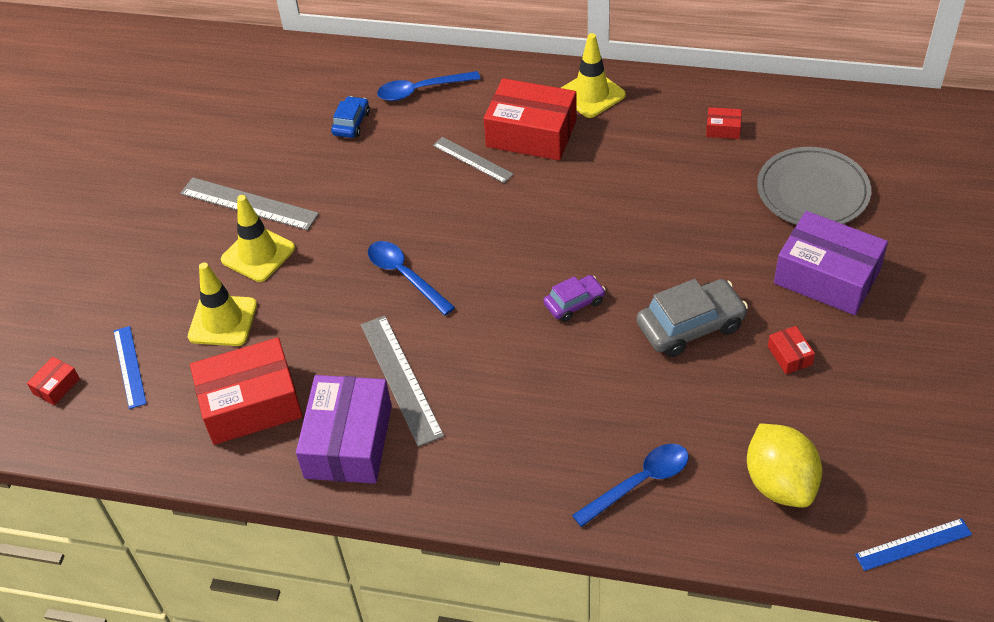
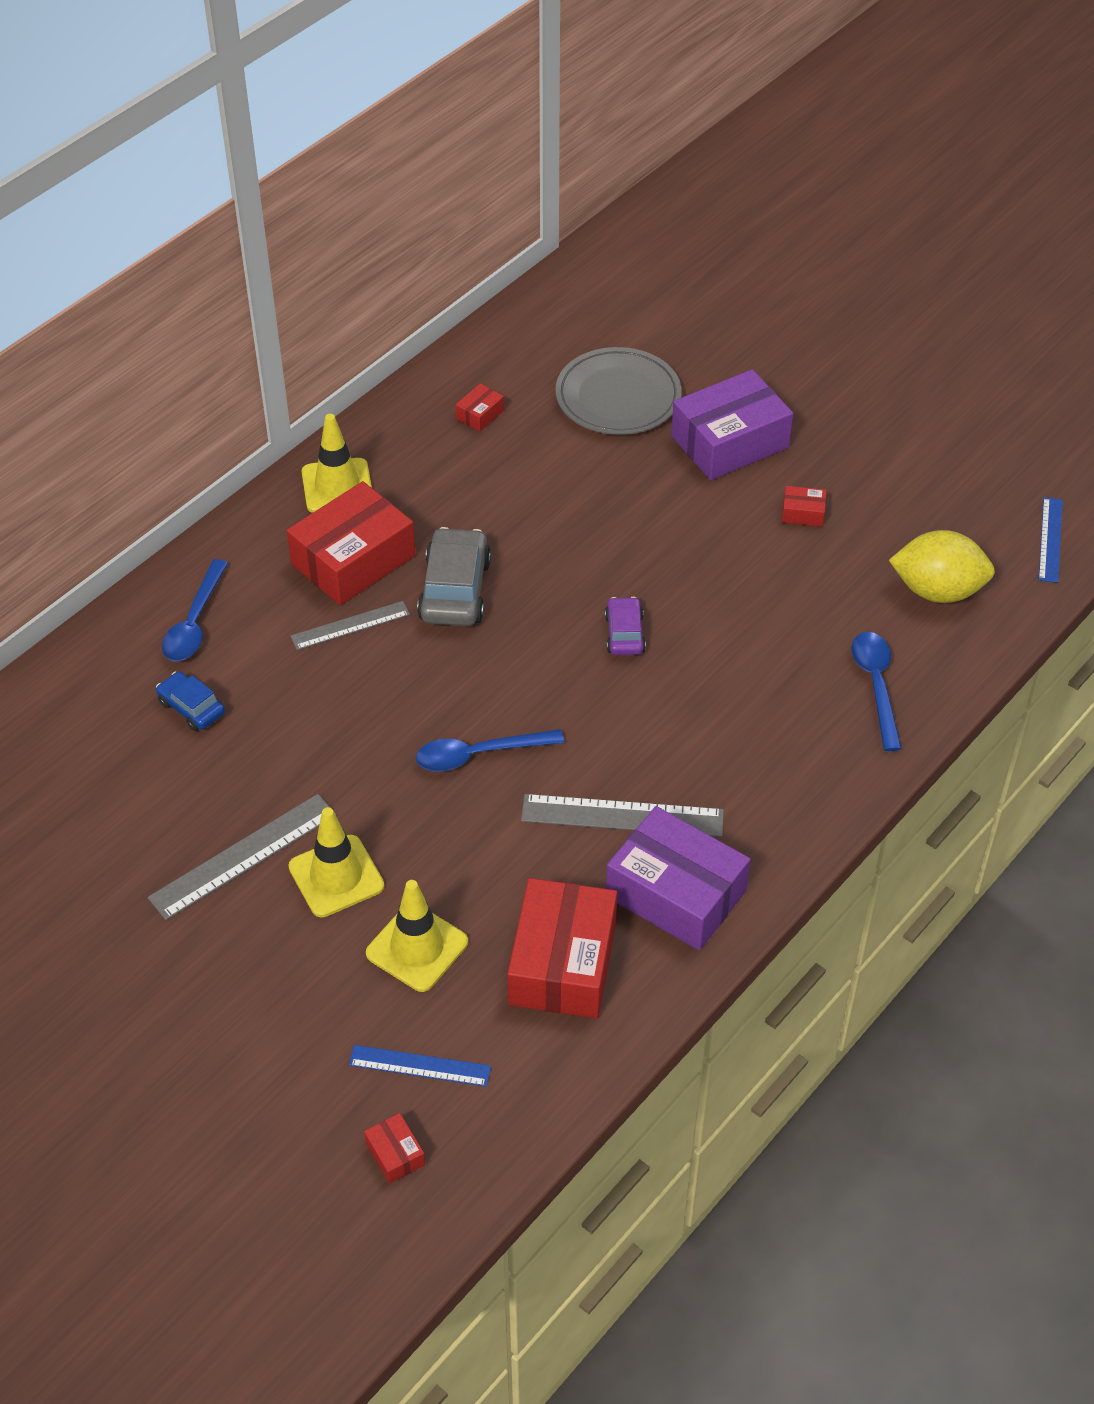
camera: 65 degrees left, 0 degrees up
(690, 326) = (718, 563): grey car -> grey car (455, 590)

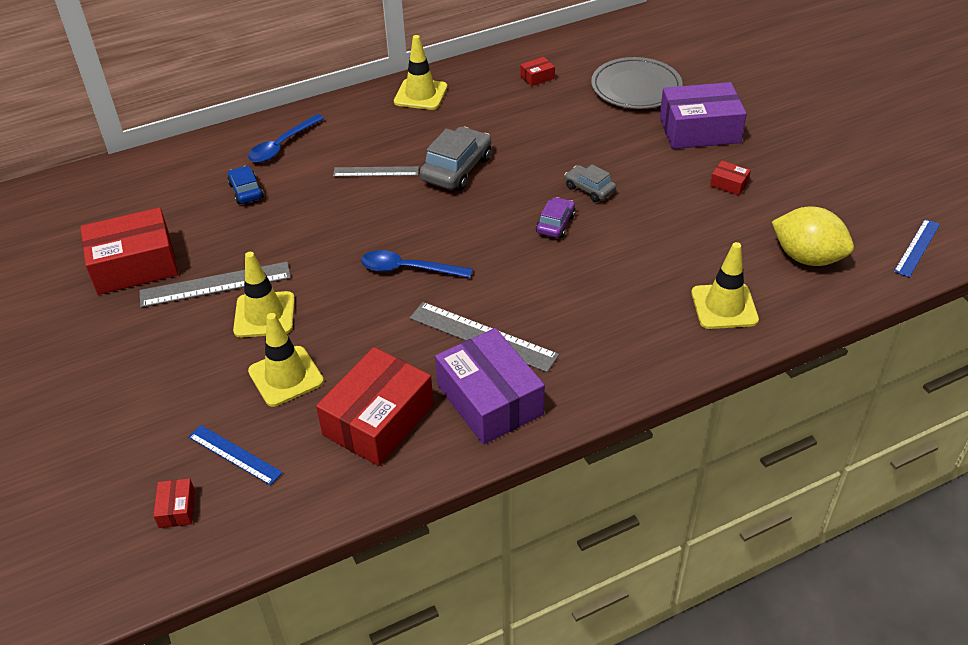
camera: 25 degrees right, 5 degrees down
(353, 560) = (403, 136): red box -> red box (134, 265)
(639, 570) = (589, 189): none -> grey car
(876, 686) = (724, 306): blue spoon -> yellow traffic cone

